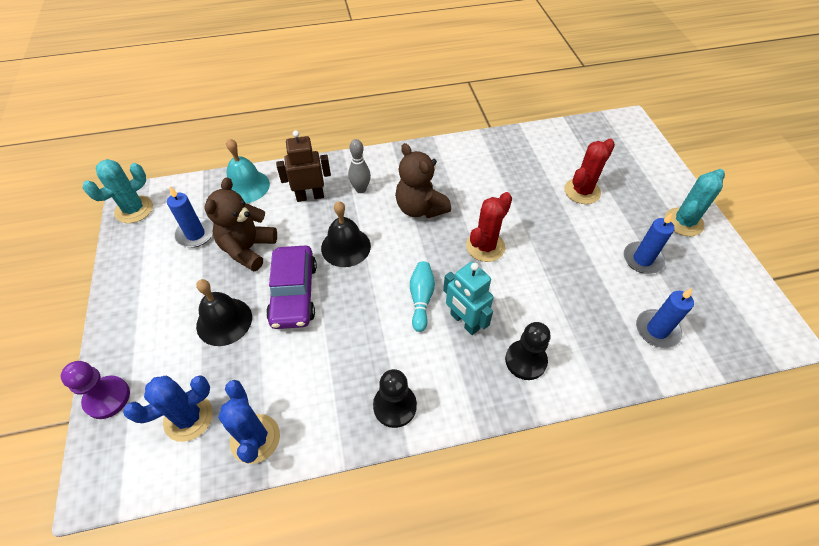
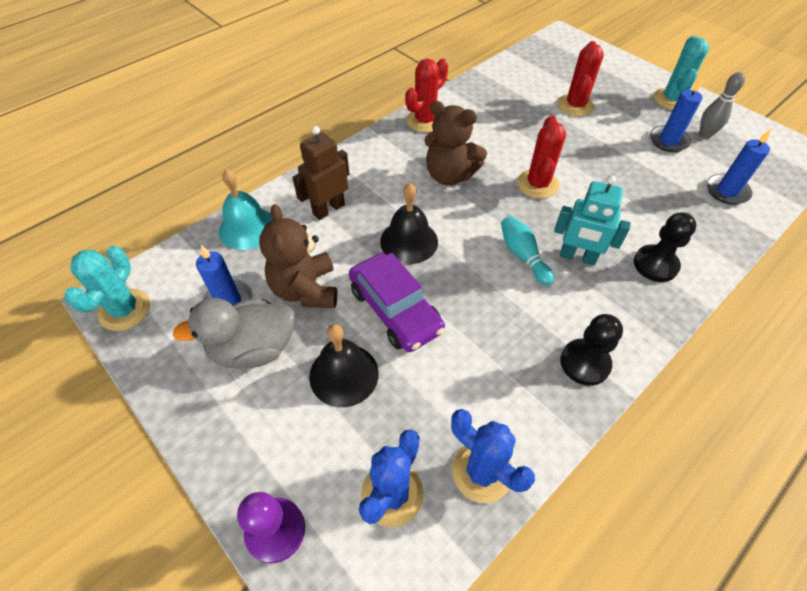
camera: 30 degrees left, 0 degrees up
(185, 274) = (253, 349): none -> grey duck
(361, 189) = (376, 181): grey bowling pin -> grey bowling pin (705, 134)
(439, 155) = (425, 121): none -> red cactus

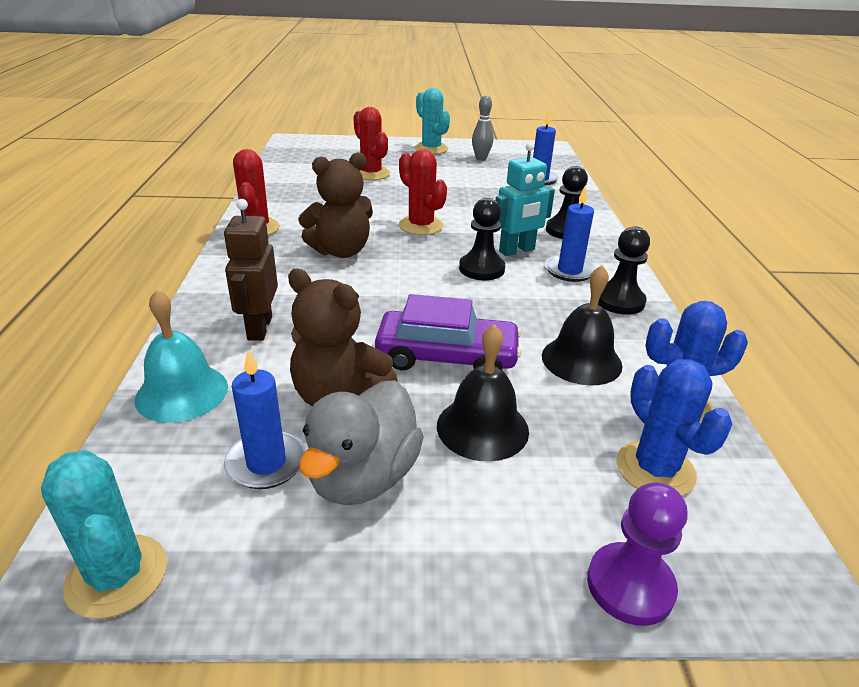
camera: 50 degrees left, 20 degrees down
(409, 241) = (379, 308): black bell -> black bell (581, 360)
(523, 256) = (481, 269): turquoise bowling pin -> black pawn
(668, 141) = (465, 169): blue candle -> blue candle (569, 271)

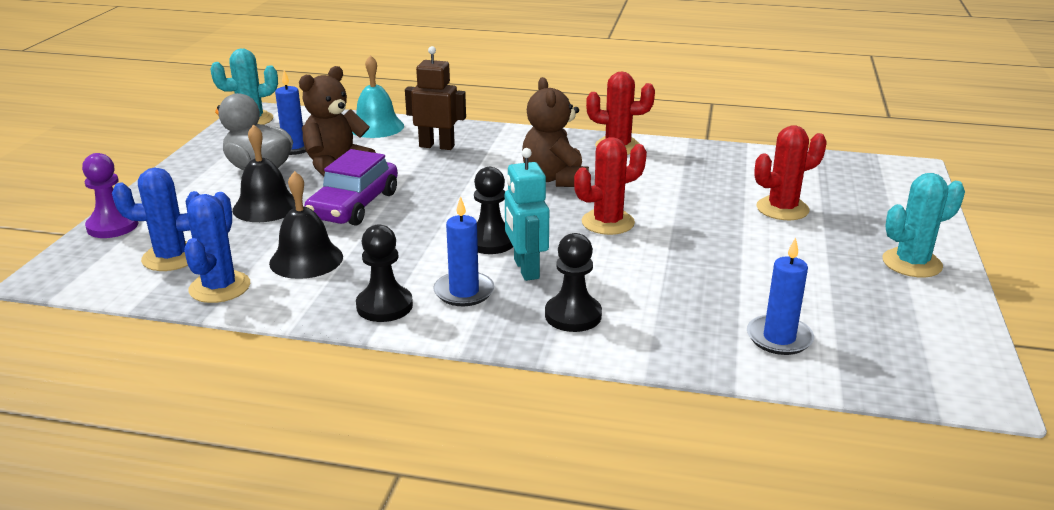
camera: 105 degrees right, 5 degrees down
(481, 158) = (876, 301): grey bowling pin -> none

